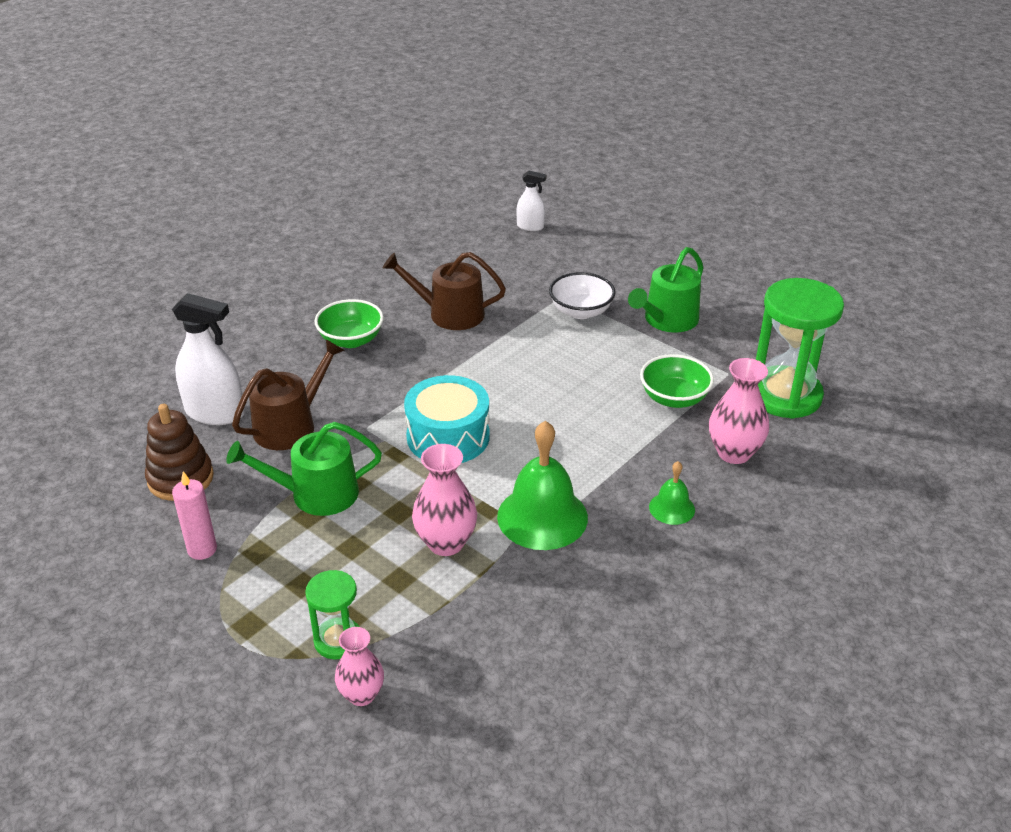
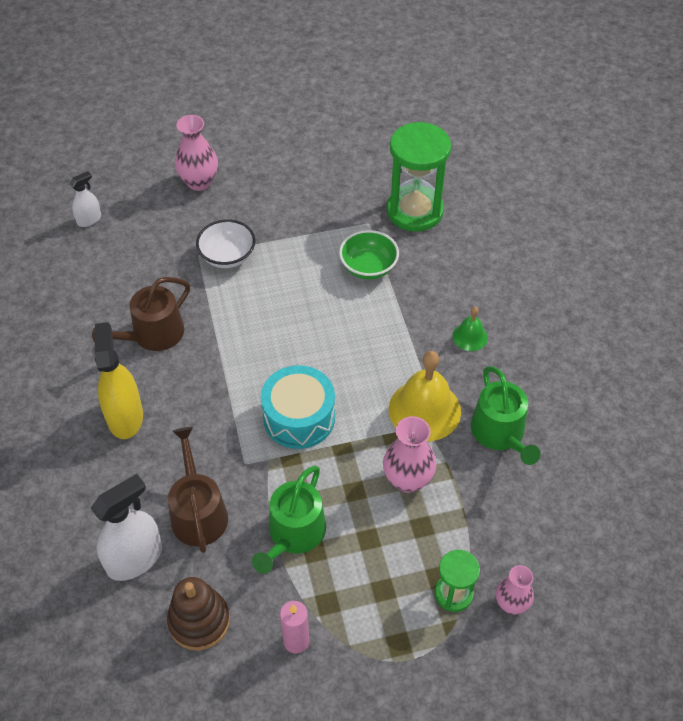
camera: 55 degrees left, 15 degrees up
(351, 340) = (125, 417): green bowl -> yellow spray bottle
(542, 517) = (424, 410): green bell -> yellow bell
(667, 320) = (284, 216): green watering can -> green watering can (500, 433)
(734, 453) = (446, 272): pink vase -> pink vase (199, 182)

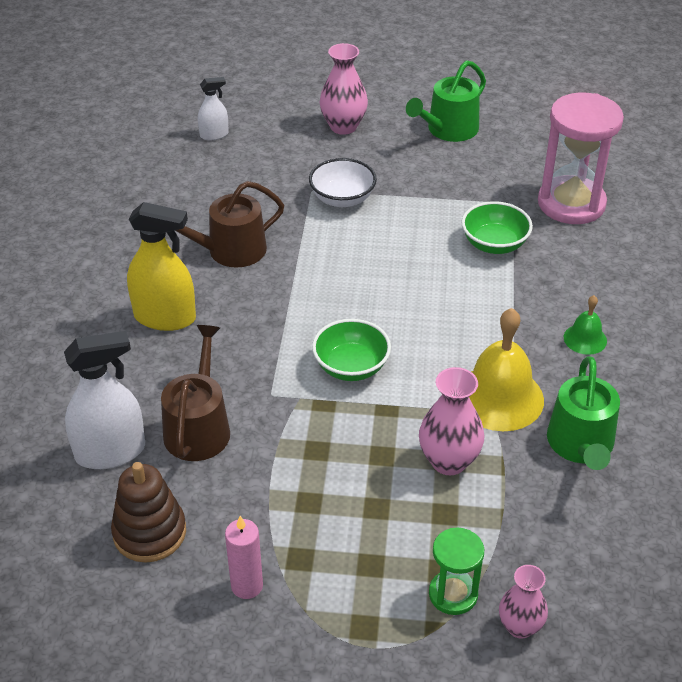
camera: 20 degrees right, 10 degrees down
(125, 417) = (165, 317): yellow spray bottle -> yellow spray bottle turned 90 degrees clockwise
(294, 534) = (293, 478): green watering can -> green watering can (448, 130)
(299, 417) = (351, 367): turquoise drum -> green bowl
(414, 211) = (571, 204): green hourglass -> pink hourglass

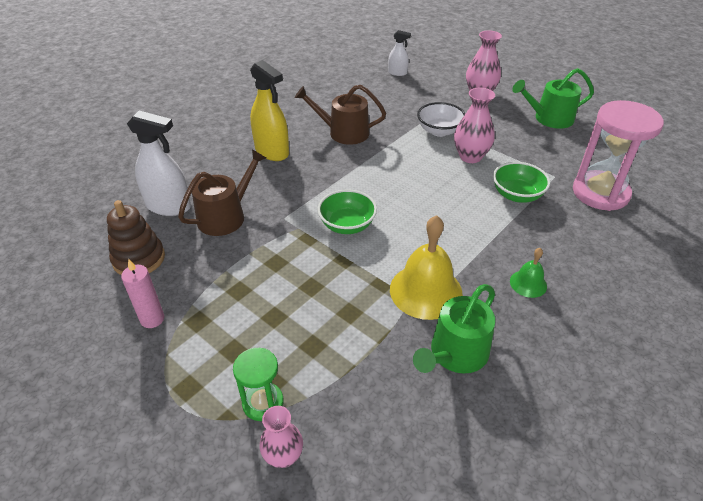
camera: 35 degrees right, 0 degrees up
(448, 461) = (350, 313): pink vase -> pink vase (470, 157)

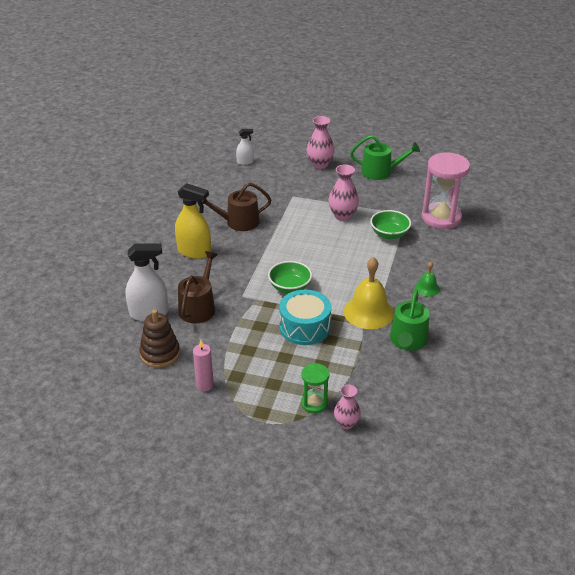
camera: 25 degrees left, 5 degrees down
(328, 284) = (304, 327): none -> turquoise drum
(439, 131) = (309, 202): white bowl -> none
(549, 118) = (380, 172): green watering can -> green watering can turned 135 degrees counterclockwise

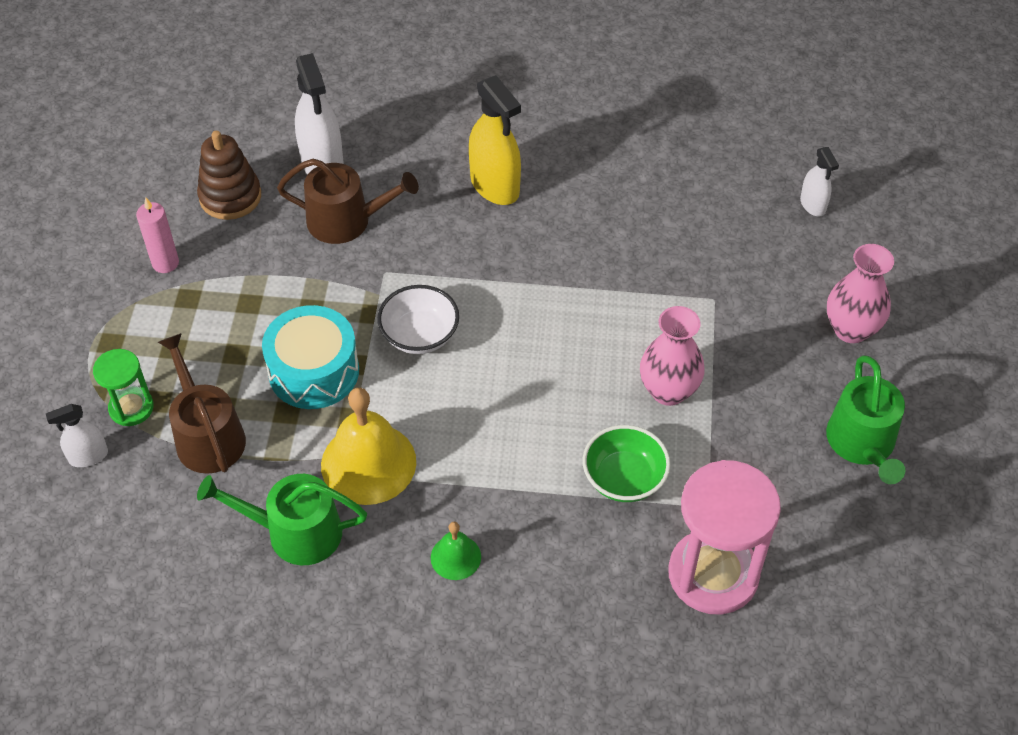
camera: 80 degrees right, 15 degrees up
(194, 252) = (495, 186): yellow spray bottle -> yellow spray bottle turned 45 degrees counterclockwise
(238, 222) = (599, 230): brown watering can -> brown watering can (207, 435)
(290, 287) = (419, 335): green bowl -> white bowl
(346, 423) = (88, 456): pink vase -> white spray bottle

